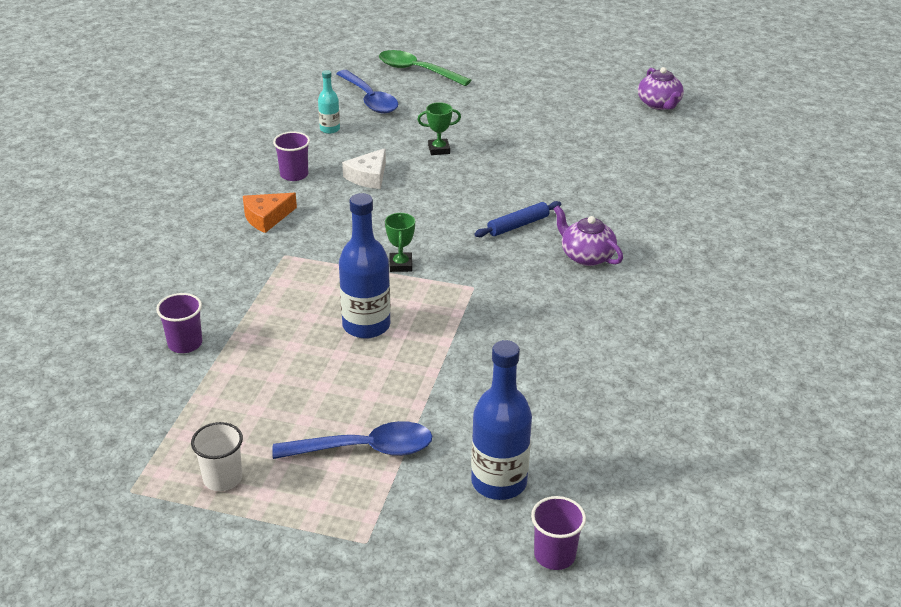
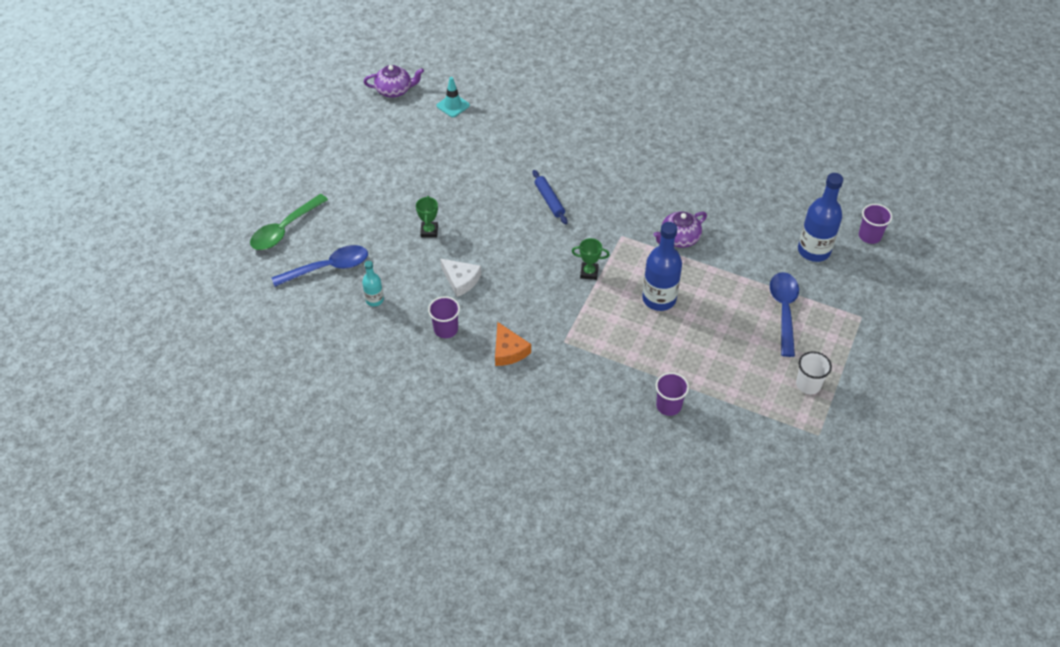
camera: 80 degrees left, 15 degrees up
(586, 256) = (594, 171): purple teapot -> purple teapot (679, 238)
(655, 143) = (453, 105): none -> turquoise traffic cone

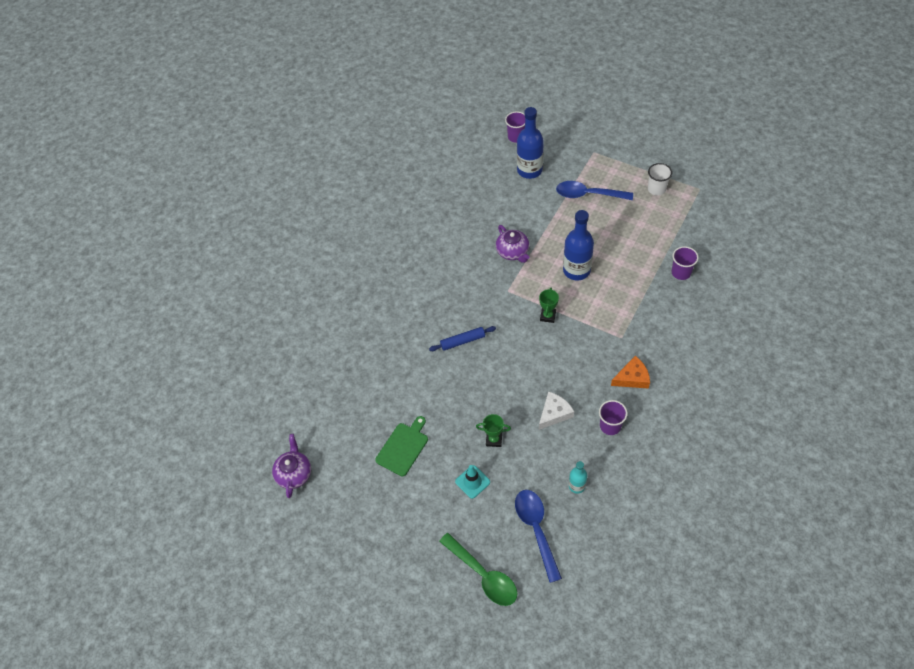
camera: 80 degrees left, 5 degrees up
(421, 163) = (403, 447): none -> green cutting board
(453, 105) = (327, 418): turquoise traffic cone -> turquoise traffic cone (472, 482)

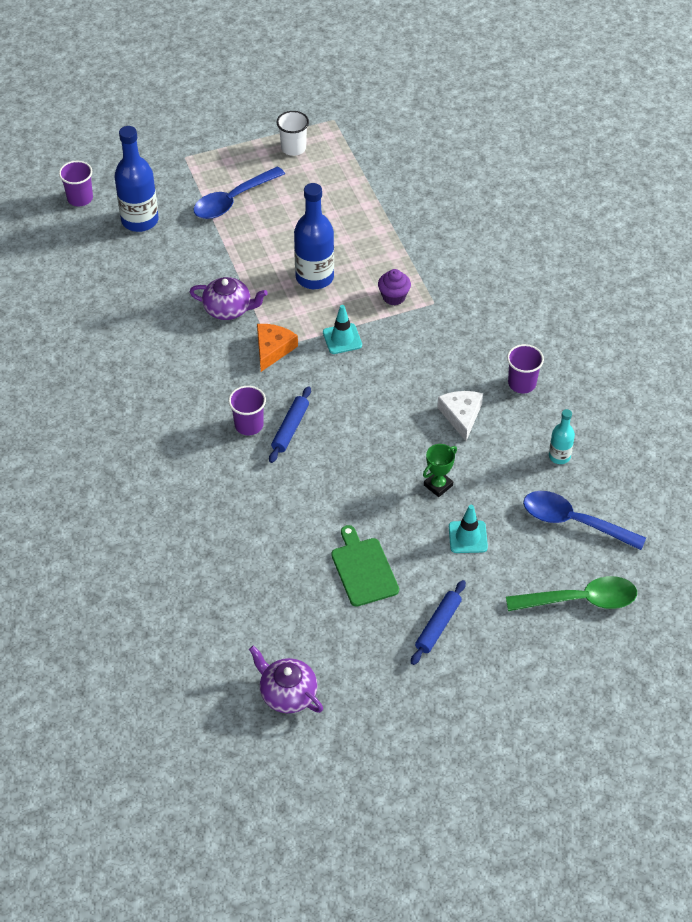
camera: 55 degrees left, 5 degrees down
(399, 513) = (438, 626): none -> blue rolling pin
(548, 316) = (342, 339): green trophy -> turquoise traffic cone
(604, 316) = (394, 297): none -> purple cupcake
(632, 378) = (488, 328): orange cheese -> orange cheese (273, 349)
(681, 272) = (412, 206): purple cup -> purple cup (249, 425)

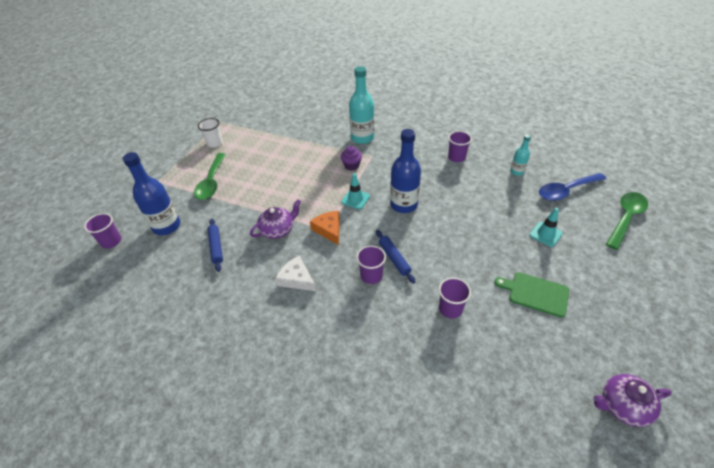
camera: 45 degrees left, 5 degrees down
(233, 200) = (211, 182): blue spoon -> green spoon
(271, 511) = (450, 309): none -> purple cup
(314, 277) = (302, 184): blue bottle -> blue bottle (403, 205)
(438, 485) = (497, 224): green trophy -> none
(438, 626) = (607, 286): blue rolling pin -> blue rolling pin (216, 247)
(457, 270) = (362, 138): none -> turquoise bottle
(461, 416) = (456, 188): white cheese -> white cheese (297, 279)

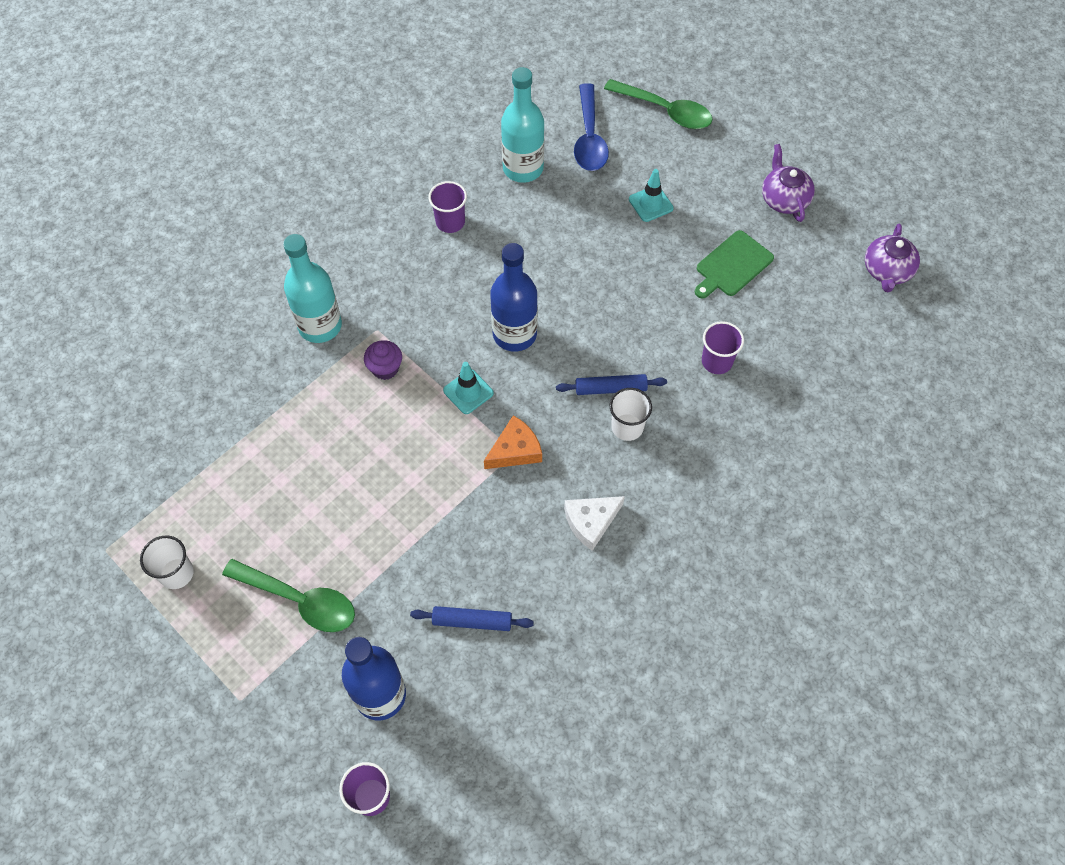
camera: 70 degrees left, 15 degrees up
(278, 230) = (479, 521): purple teapot -> purple teapot (784, 199)
(329, 230) = (515, 450): orange cheese -> orange cheese turned 150 degrees clockwise
(371, 275) = (627, 427): purple cup -> white cup
(517, 171) = (523, 168): turquoise bottle -> turquoise bottle, size x1.89
(625, 218) = (665, 111): green spoon -> green spoon turned 150 degrees clockwise

